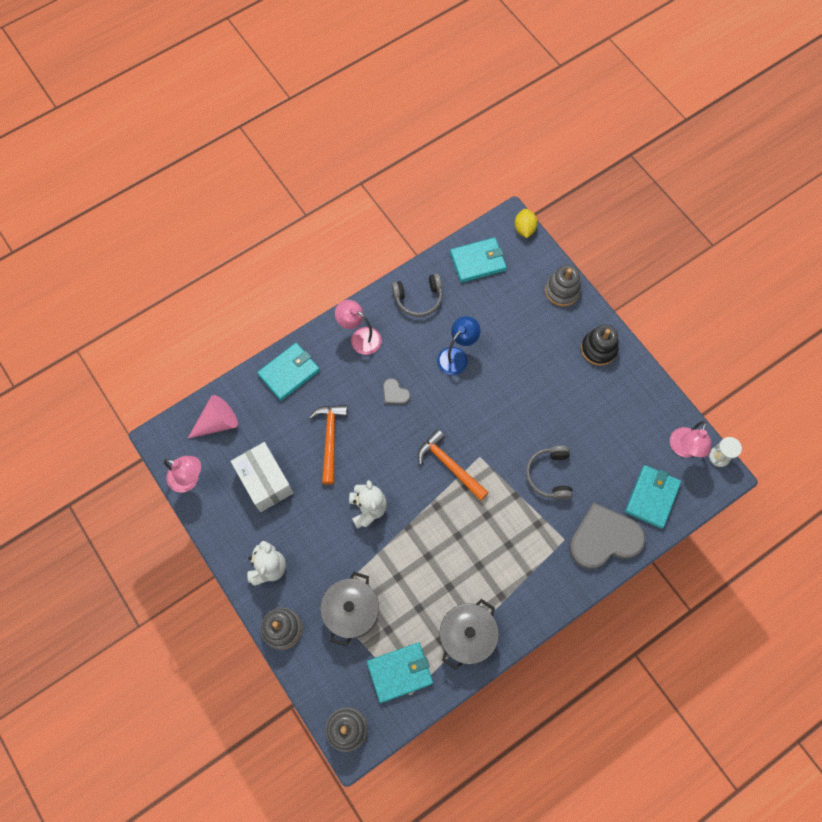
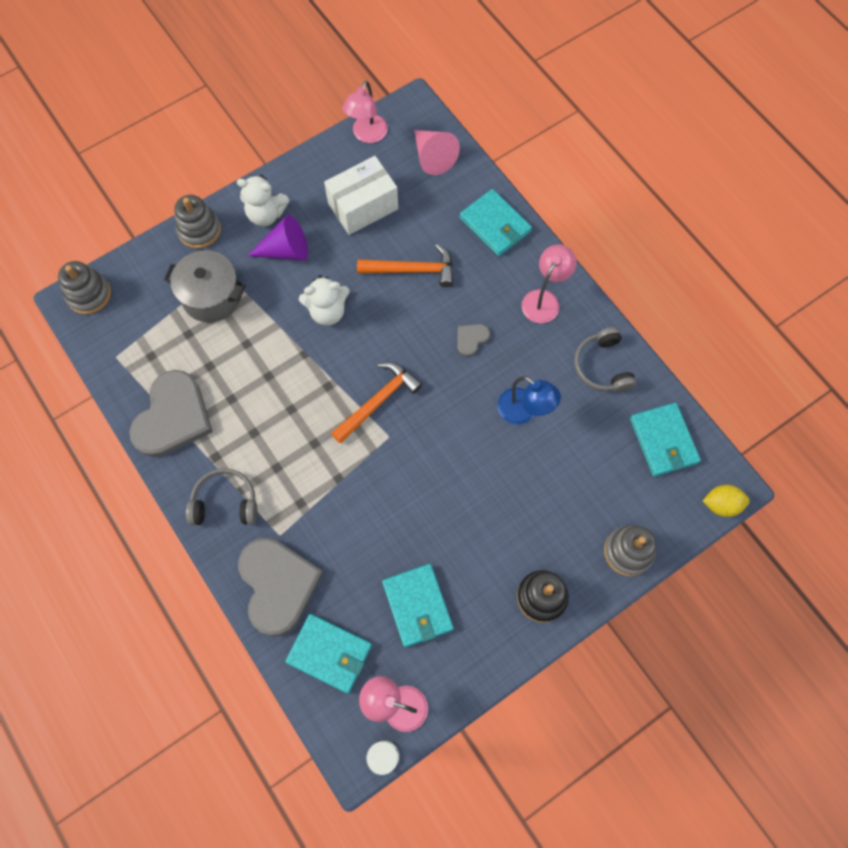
camera: 90 degrees right, 0 degrees up
(307, 547) = (285, 250): none -> purple cone
(400, 672) = (141, 346): turquoise wallet -> turquoise wallet (417, 606)
(467, 636) = (173, 417): grey pot -> grey heart
(549, 475) = (363, 521): grey headphones -> grey headphones (225, 502)

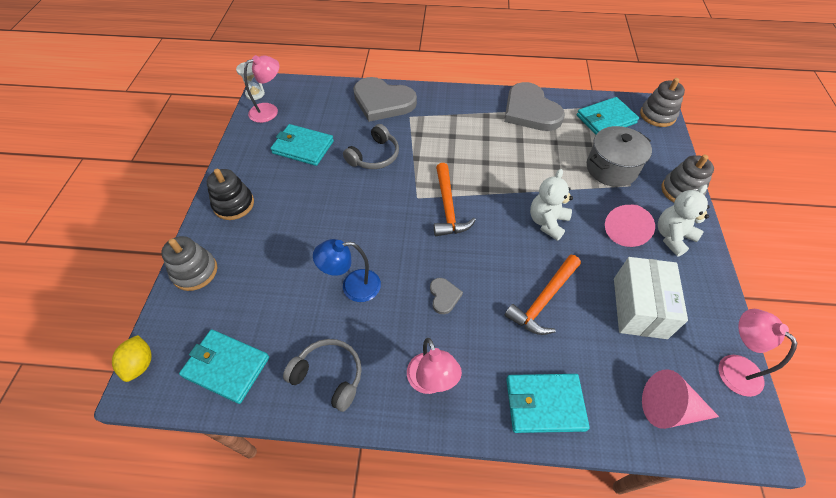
camera: 130 degrees right, 15 degrees down
(225, 502) = (452, 106): grey headphones -> grey headphones (374, 156)
(285, 250) = (625, 229): purple cone -> pink cone
(329, 653) = (325, 101): turquoise wallet -> turquoise wallet (606, 119)
(721, 504) = (140, 364): yellow lemon -> yellow lemon turned 45 degrees counterclockwise

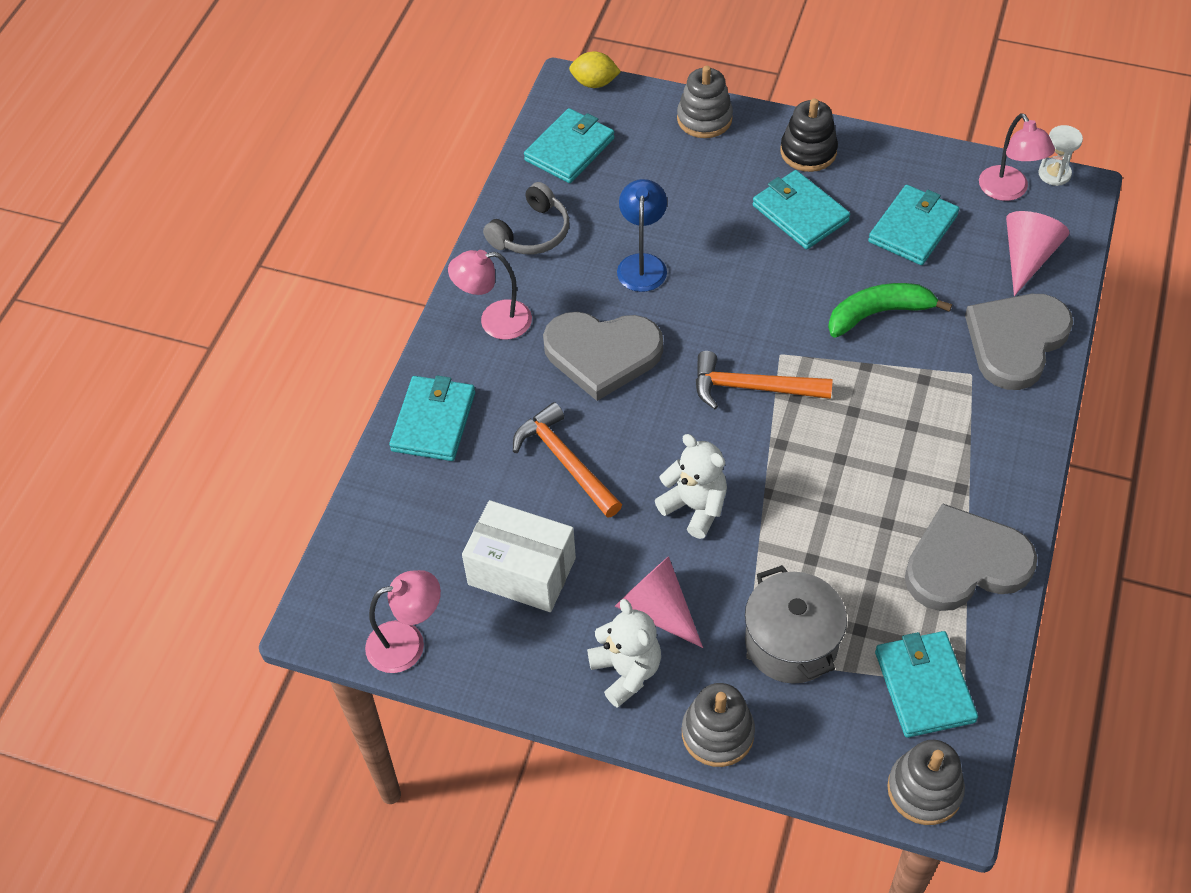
camera: 105 degrees right, 0 degrees up
(293, 202) = (800, 213): none -> turquoise wallet
(374, 156) = (878, 313): grey headphones -> green banana
(444, 296) = (602, 354): grey heart -> grey heart, size x2.29
(669, 408) = (384, 546): pink cone -> pink cone (1027, 258)

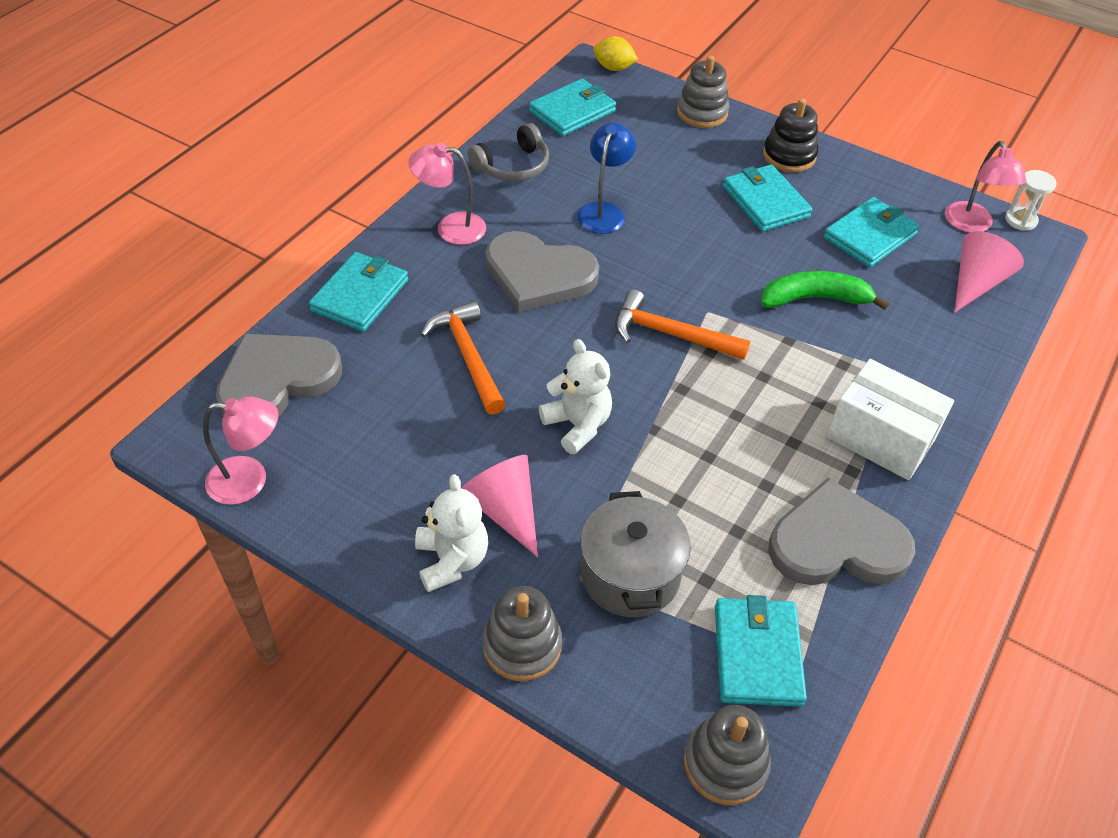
camera: 10 degrees right, 5 degrees down
(521, 571) = (387, 442): white box -> white box (880, 438)
(1016, 341) = (945, 352): grey heart -> grey heart (277, 380)

